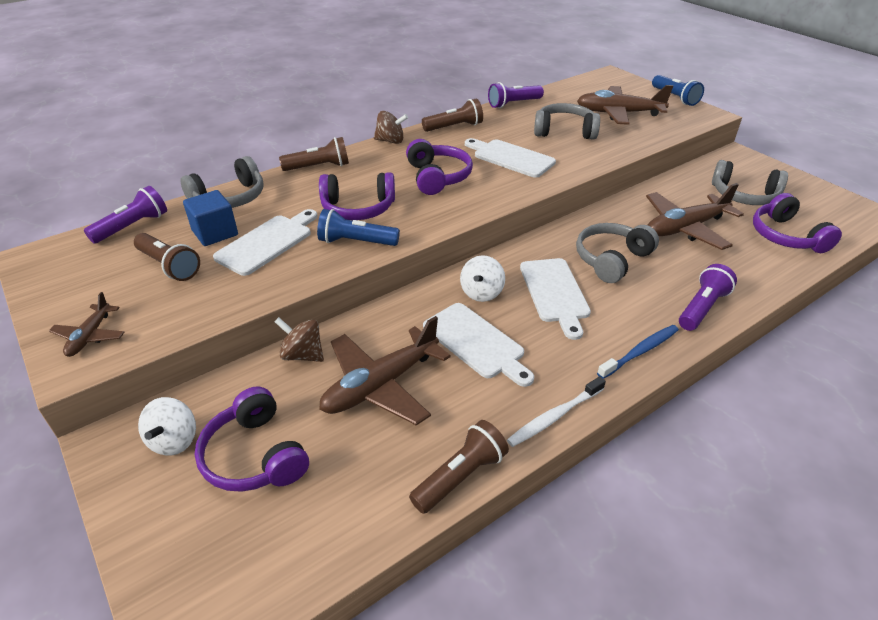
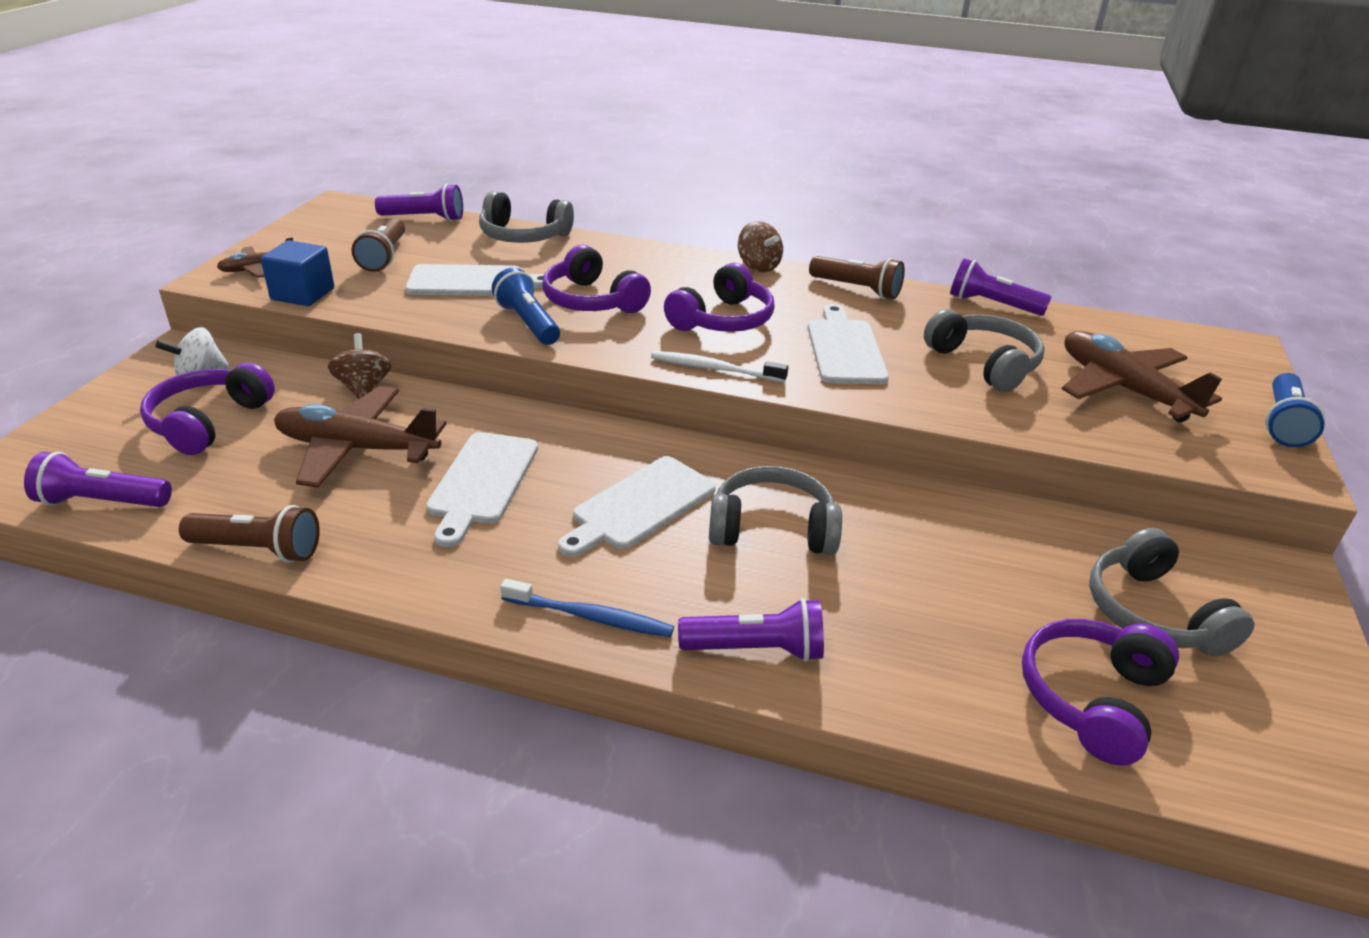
camera: 50 degrees right, 5 degrees down
(215, 233) = (458, 253): blue cube -> blue cube (303, 294)
(309, 558) = (102, 502): none -> purple flashlight
(319, 167) = (642, 252): brown flashlight -> none
(481, 293) = (578, 452): white spinning top -> none
(554, 416) = (401, 583): white toothbrush -> white toothbrush (714, 369)
(685, 228) = (951, 574): brown plane -> none

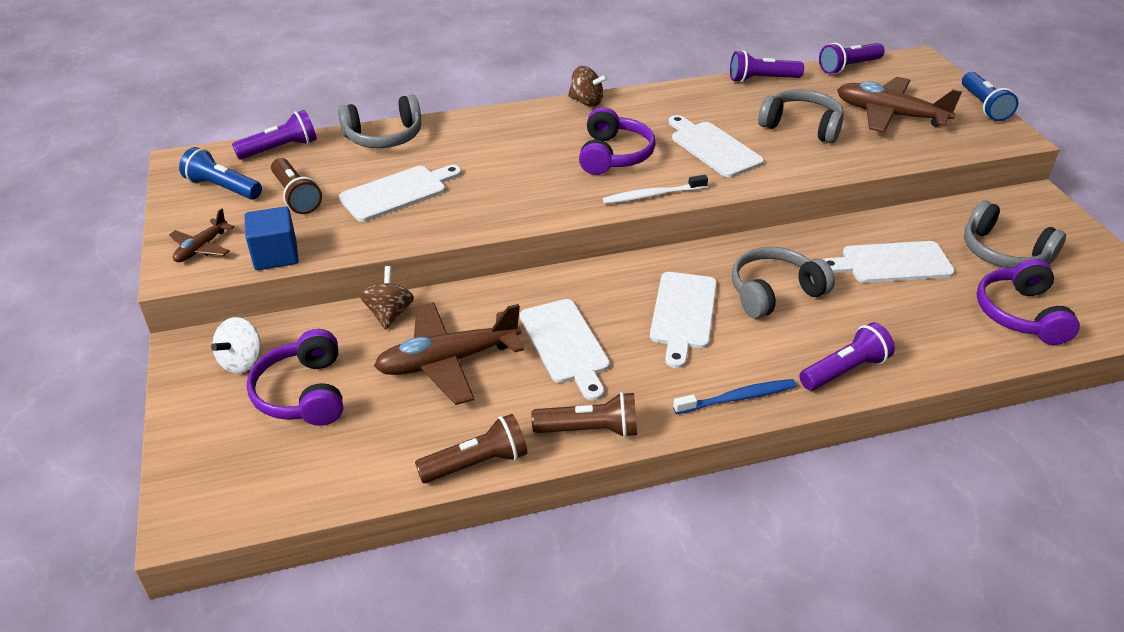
camera: 30 degrees left, 5 degrees up
(102, 502) = (309, 490): purple flashlight -> purple flashlight (848, 67)
(363, 388) = (389, 314): brown spinning top -> brown spinning top turned 45 degrees clockwise
(528, 323) = (485, 210): blue flashlight -> blue flashlight (223, 188)
(592, 301) = (507, 174): purple headphones -> none
(857, 289) = (670, 97): brown flashlight -> brown flashlight (590, 430)
(966, 559) = (891, 263): none -> white cutting board

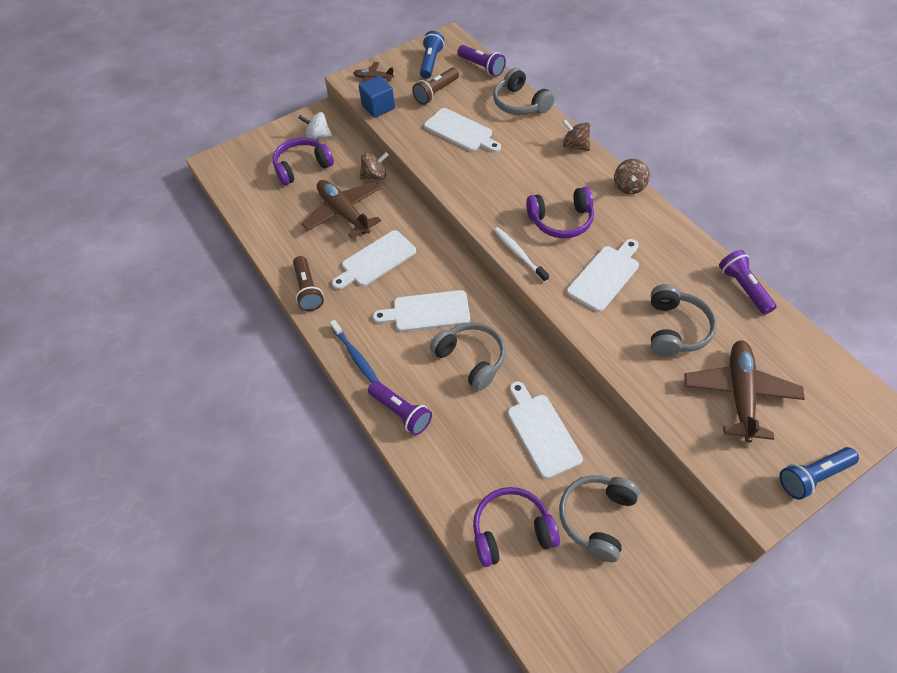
camera: 75 degrees right, 15 degrees up
(477, 463) = (271, 250): brown flashlight -> none
(495, 118) = (575, 146): none -> brown spinning top
(848, 67) = (817, 351): purple flashlight -> none

